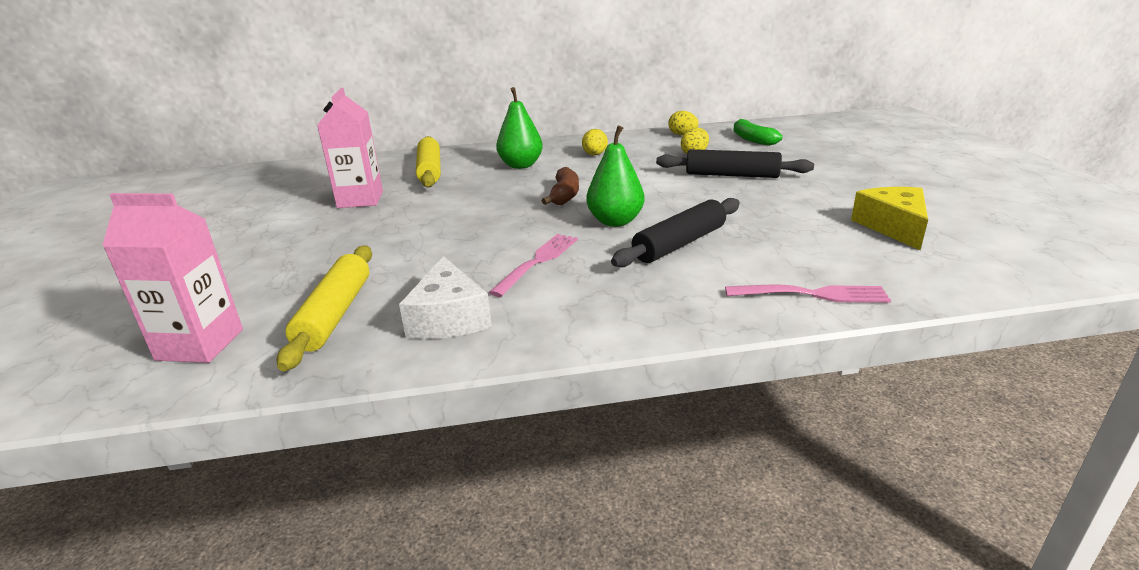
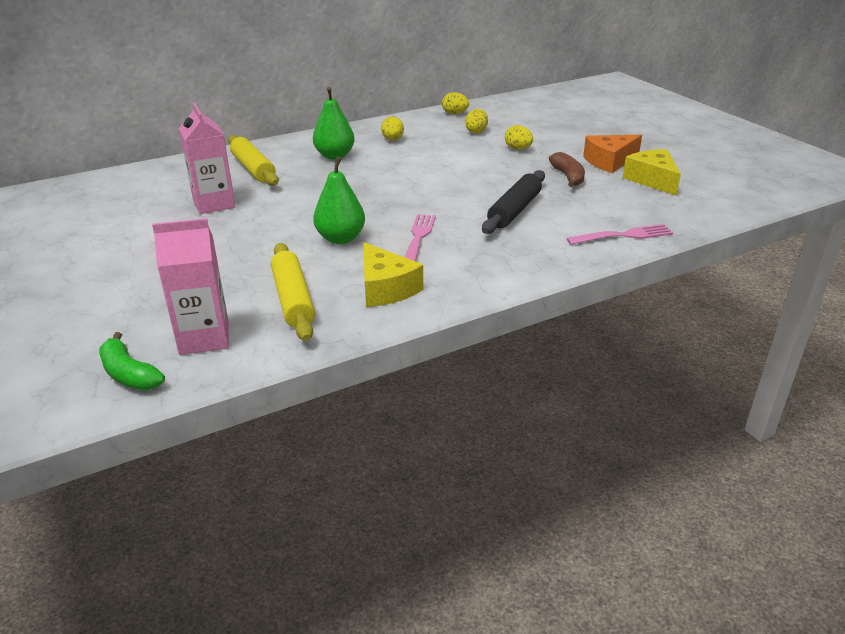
camera: 20 degrees left, 5 degrees up
(448, 318) = (385, 288): white cheese -> yellow cheese
(564, 195) = (396, 180): brown banana -> brown banana (568, 177)
(615, 221) = (454, 198): green pear -> green pear (340, 238)
(732, 175) = (518, 149): black rolling pin -> yellow egg
(752, 139) = (515, 114): green banana -> green banana (129, 374)
(843, 199) = (609, 161): none -> orange cheese

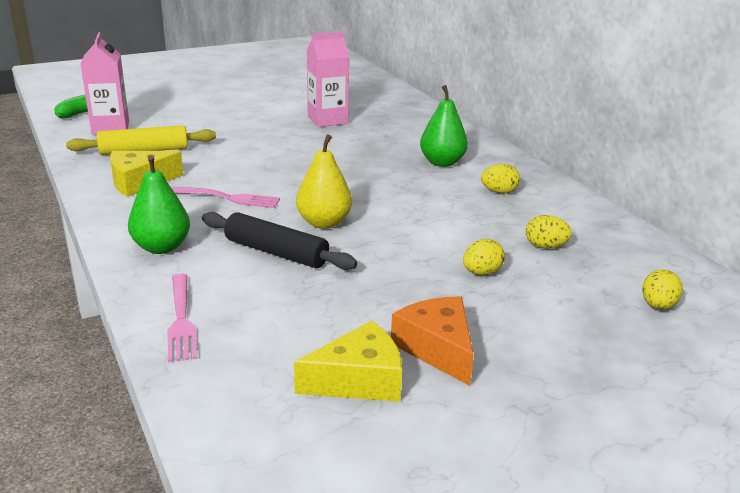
camera: 90 degrees right, 5 degrees down
(253, 169) = (405, 130): yellow rolling pin -> none
(340, 238) = (241, 166): green pear -> green pear (161, 247)
(455, 113) = (617, 235): yellow egg -> yellow egg (658, 306)
(459, 196) = (324, 223): none -> yellow pear
(568, 177) = (376, 302): brown banana -> none

